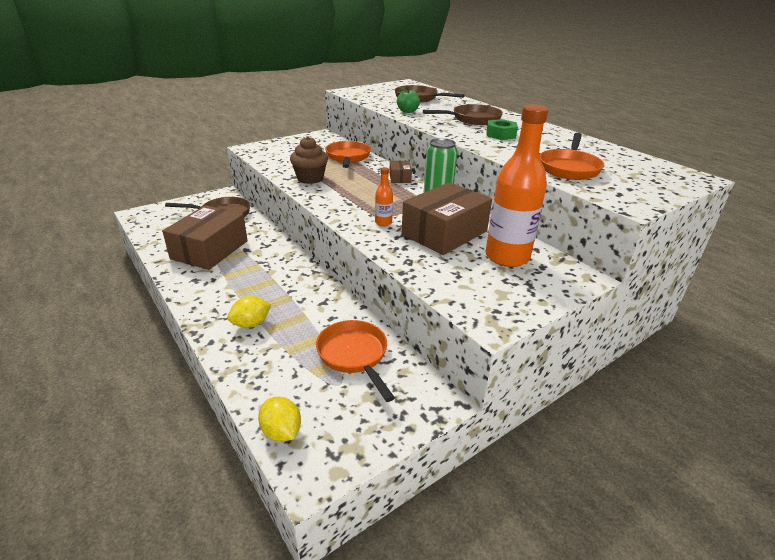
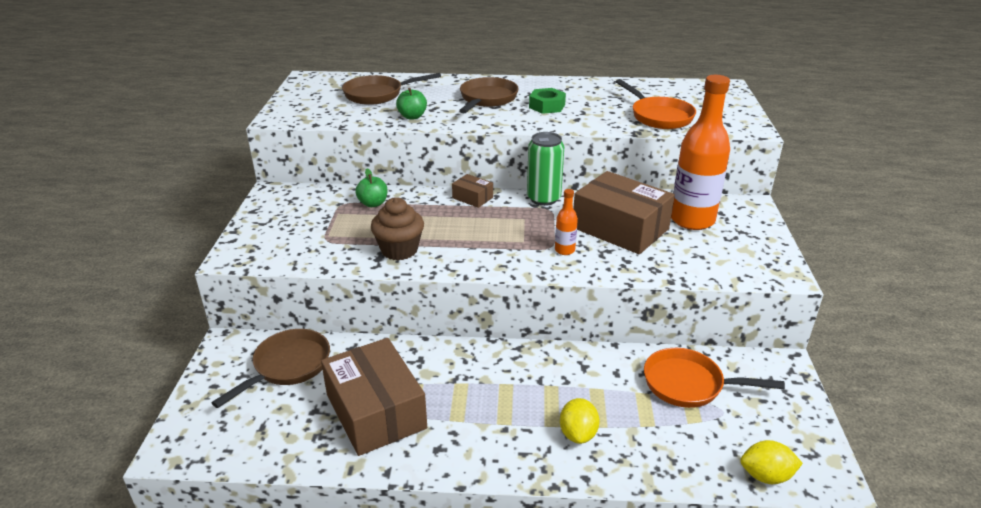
camera: 50 degrees left, 0 degrees up
(348, 157) = (373, 203): orange pan -> green apple
(444, 233) = (620, 228): brown box -> brown box turned 45 degrees counterclockwise

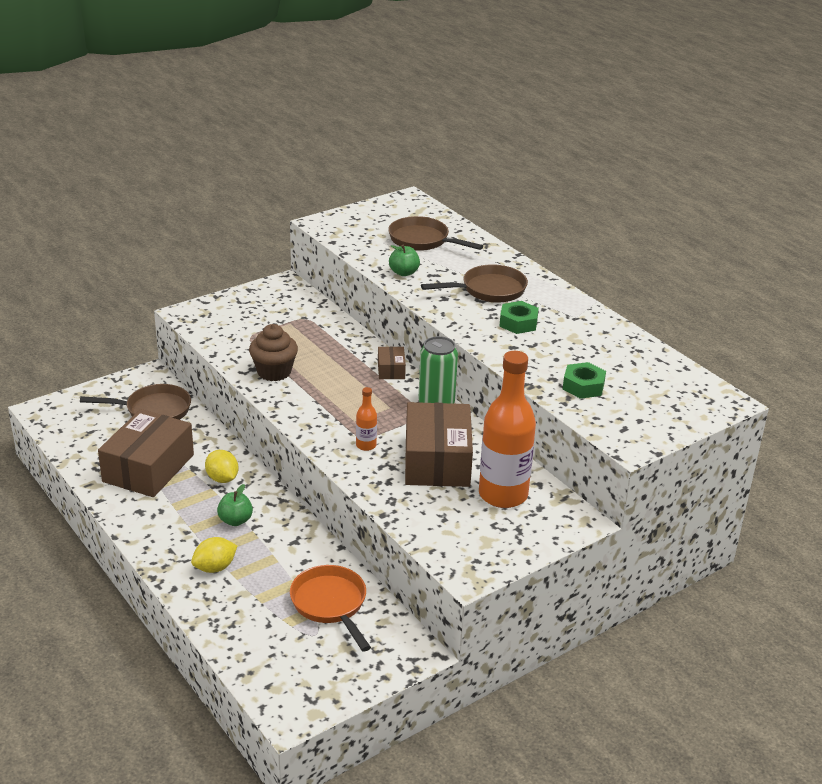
camera: 50 degrees right, 0 degrees up
(373, 203) = (322, 331): green apple -> green apple (235, 520)
(659, 116) = (583, 386): orange pan -> green nut
(766, 476) = (260, 679): yellow lemon -> yellow lemon (222, 479)

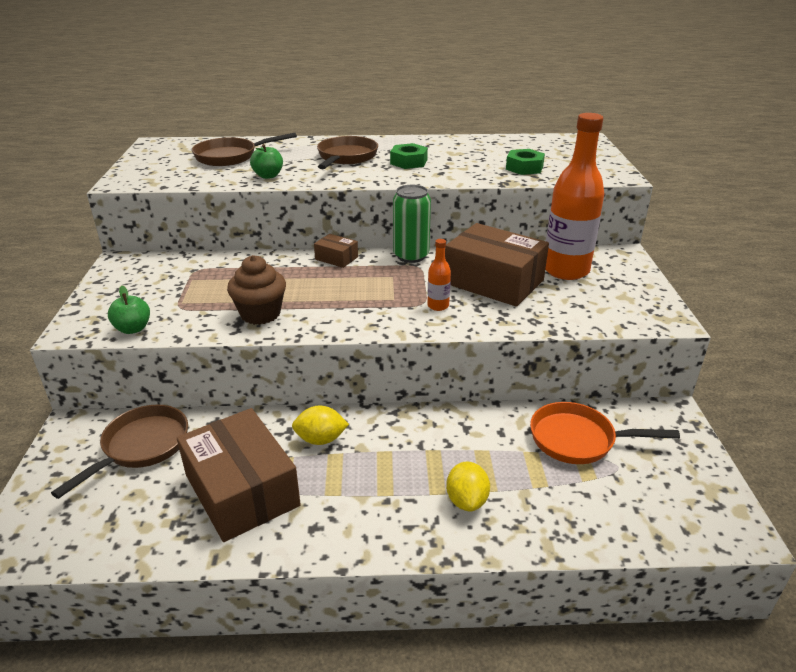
camera: 55 degrees left, 0 degrees up
(235, 520) = (399, 455): green apple -> green apple (133, 329)

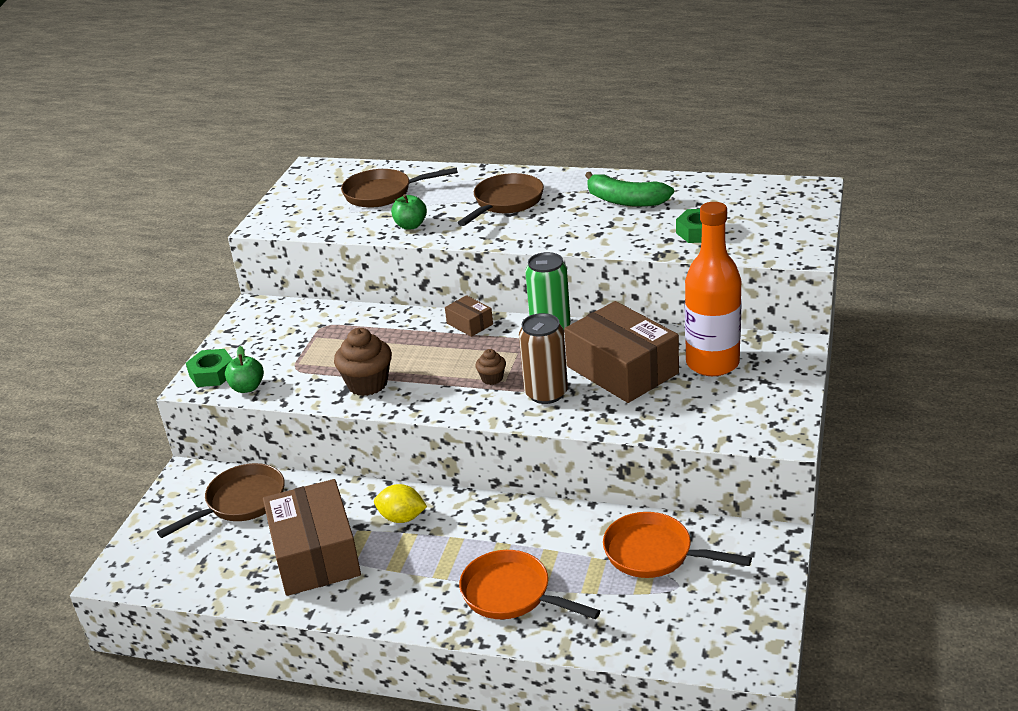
camera: 20 degrees right, 0 degrees up
(380, 298) = (492, 378): none -> brown cupcake
(409, 162) = (572, 214): green nut -> green nut (212, 374)
(438, 306) = (546, 393): orange bottle -> brown can
(447, 152) = (625, 201): none -> green banana
(466, 500) = (511, 594): yellow lemon -> orange pan

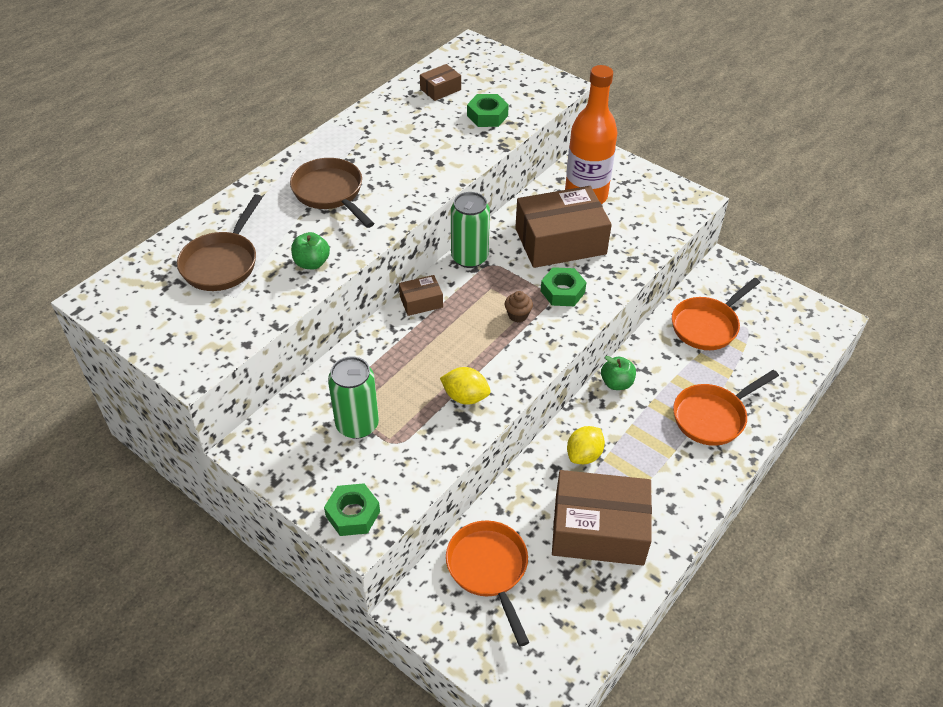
camera: 70 degrees left, 15 degrees up
(241, 502) = (489, 569): brown pan -> orange pan
(247, 388) = (402, 489): green apple -> green apple (616, 383)
(305, 344) = (357, 424): none -> green can
(367, 384) = (465, 397): brown cupcake -> yellow lemon
(546, 393) = (562, 292): brown can -> green nut
(625, 201) = (398, 131): green banana -> none
(715, 197) = (440, 89): none -> brown box

